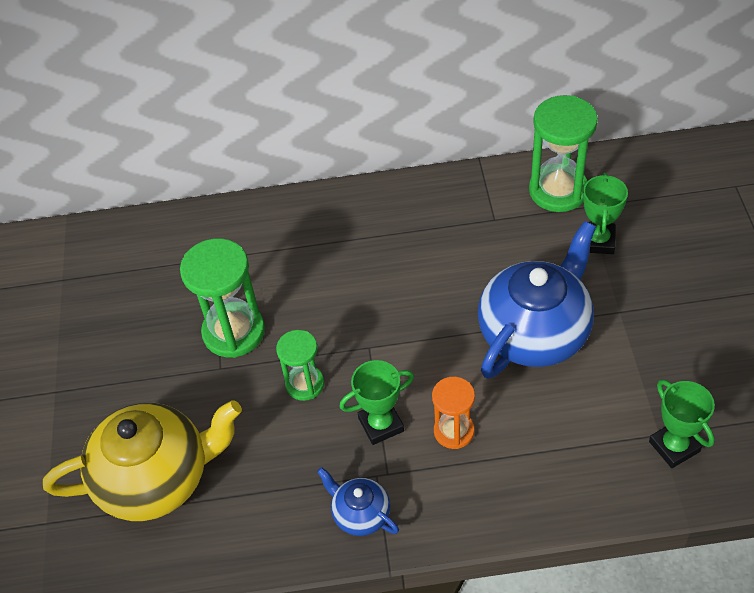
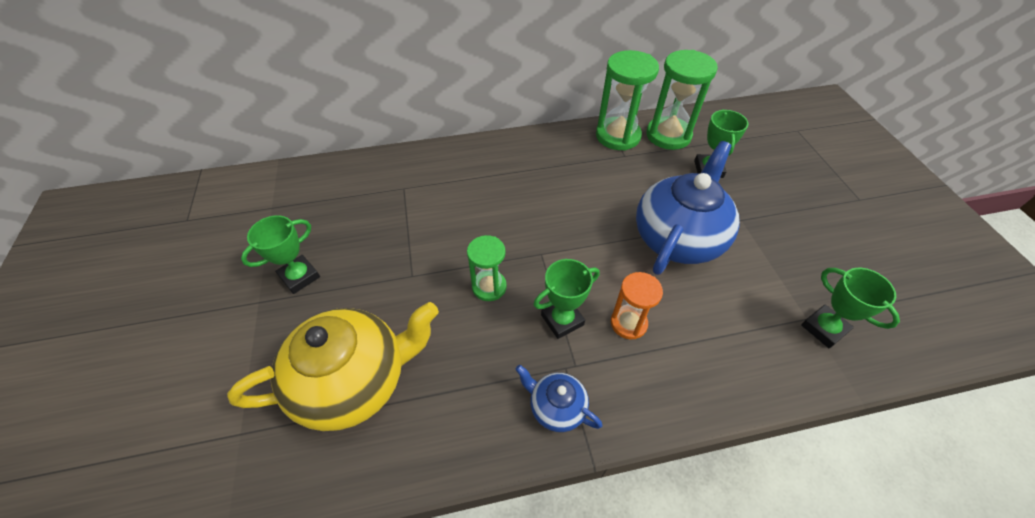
camera: 10 degrees left, 0 degrees up
(97, 365) = (299, 277): none -> green trophy
(234, 332) = (422, 245): green hourglass -> green hourglass (618, 136)

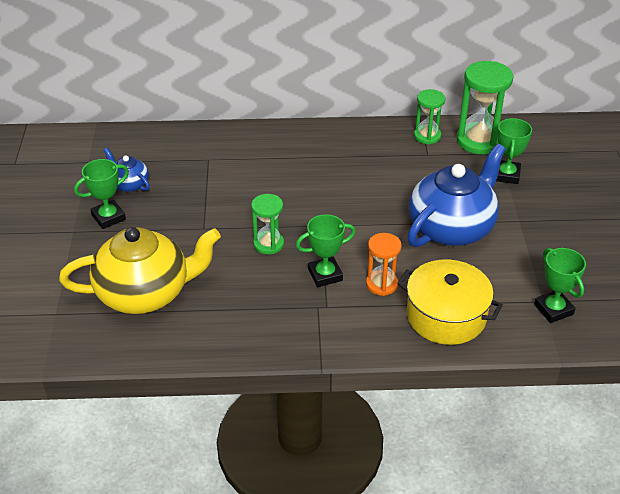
camera: 10 degrees right, 10 degrees down
(556, 407) = (302, 330): blue teapot -> blue teapot (129, 184)
(618, 136) = (427, 136): green hourglass -> green hourglass, size x0.60
(713, 357) = (446, 316): none -> yellow pot

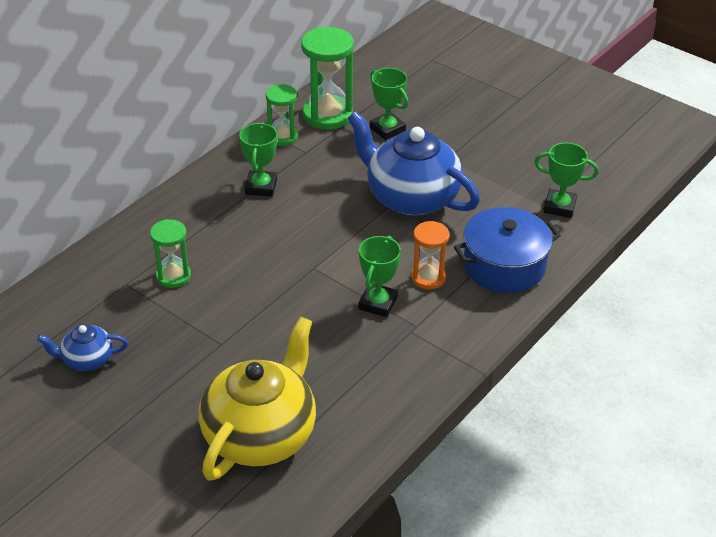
camera: 50 degrees left, 0 degrees up
(108, 217) = (117, 402): green trophy -> green trophy (261, 187)
(268, 244) = (296, 314): green hourglass -> green hourglass (173, 276)
(446, 316) = (504, 265): yellow pot -> blue pot
(452, 227) = (410, 197): blue teapot -> blue teapot turned 45 degrees counterclockwise

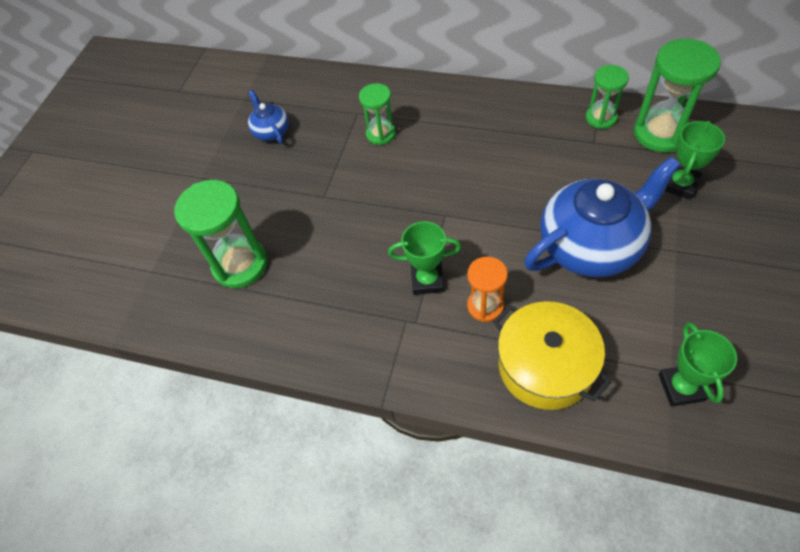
camera: 75 degrees right, 15 degrees up
(261, 187) = (522, 135): green trophy -> none
(261, 434) = (240, 264): yellow teapot -> green hourglass
(410, 197) = (591, 245): blue teapot -> blue teapot turned 45 degrees clockwise
(504, 265) = (545, 366): blue pot -> yellow pot

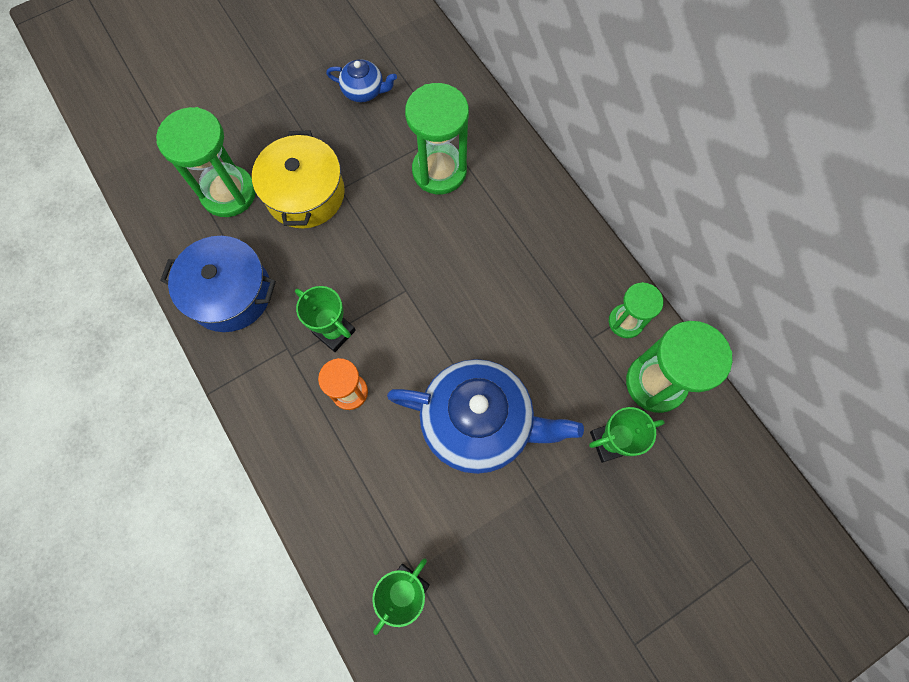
camera: 35 degrees right, 15 degrees up
(271, 131) = (364, 91): blue teapot -> blue teapot turned 90 degrees clockwise
(319, 324) = (230, 293): none -> blue pot
(381, 134) = (439, 171): green hourglass -> green hourglass, size x1.67
(545, 366) = (336, 477): yellow pot -> yellow pot (305, 194)

